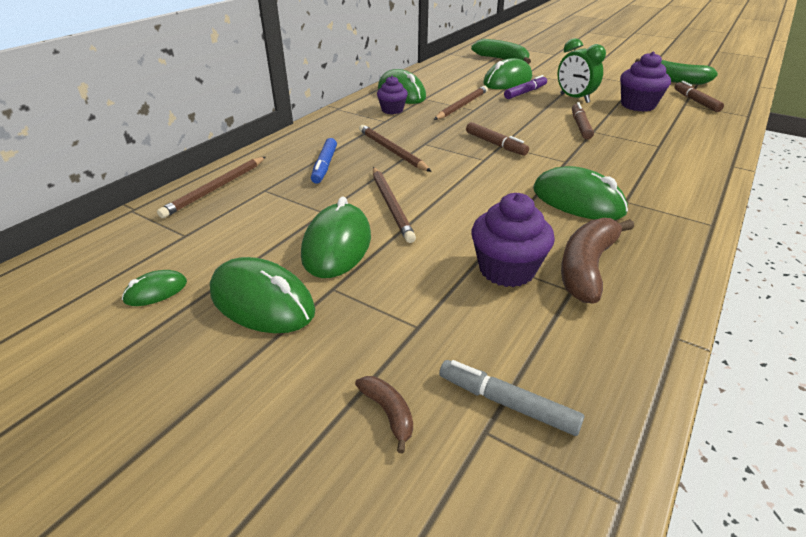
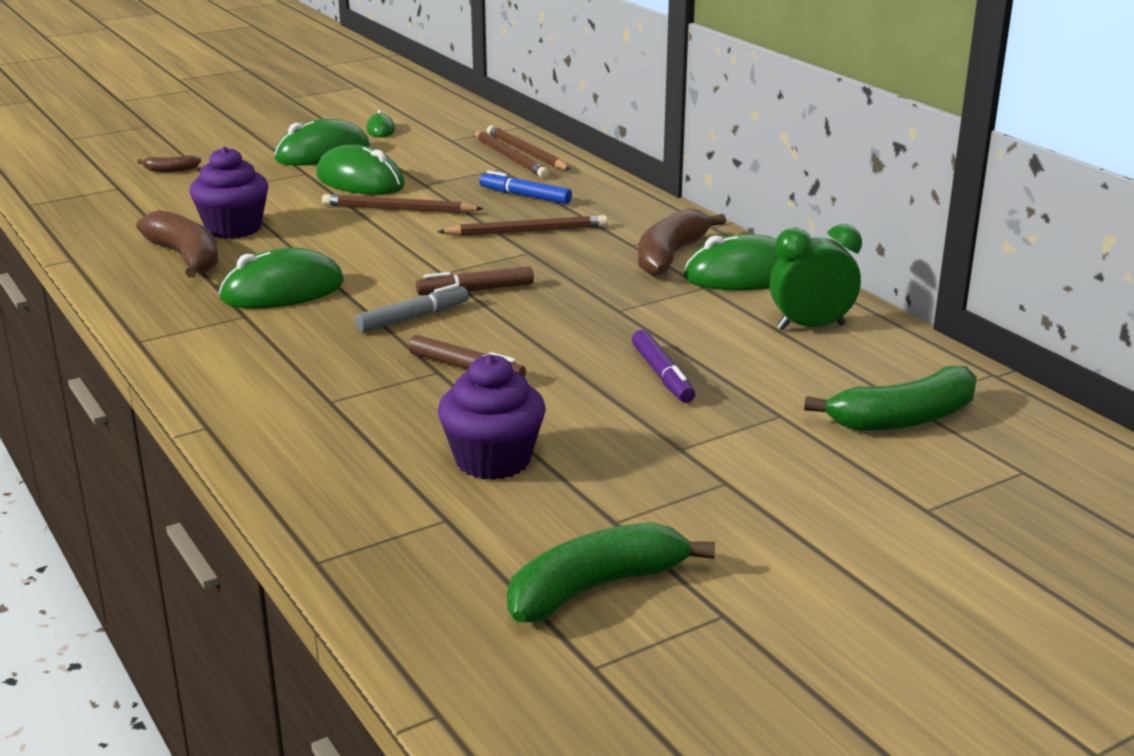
camera: 115 degrees right, 10 degrees down
(392, 110) = (670, 256): purple cupcake -> brown banana
(462, 105) = (645, 306): brown pencil -> brown pencil (510, 157)
(507, 81) = (742, 379): green mouse -> none
(507, 403) = (123, 196): grey marker -> grey marker (412, 318)
(574, 98) = (588, 410): green clock -> green clock (810, 327)
(696, 101) = (443, 540): brown marker -> none

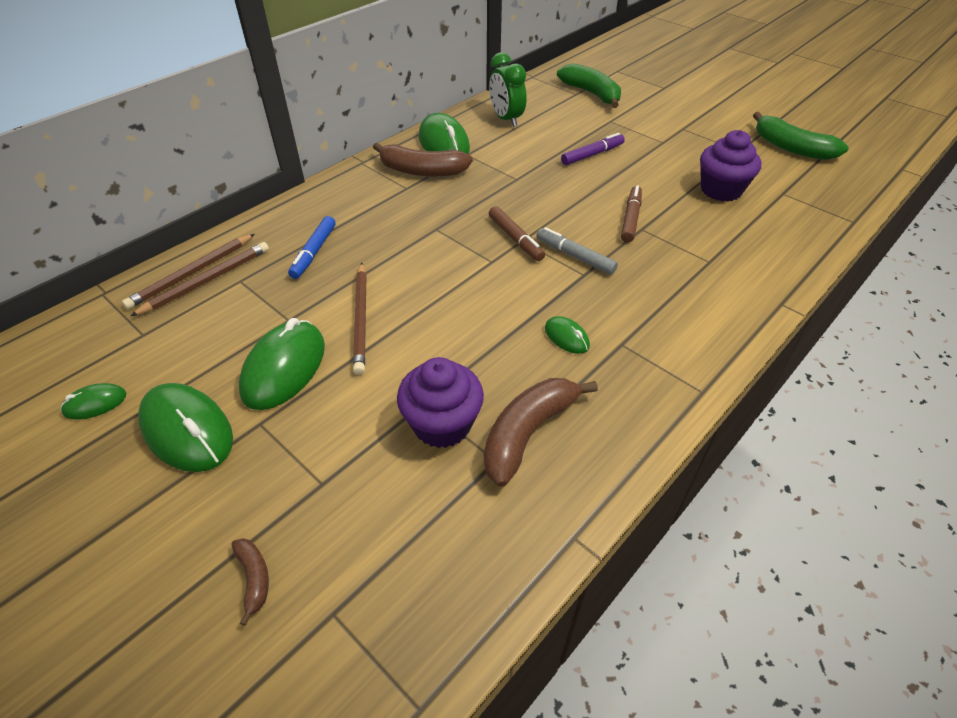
camera: 105 degrees left, 20 degrees up
(282, 291) = (566, 337): green mouse -> green mouse, size x0.50
(527, 231) = (394, 237): brown pencil -> none

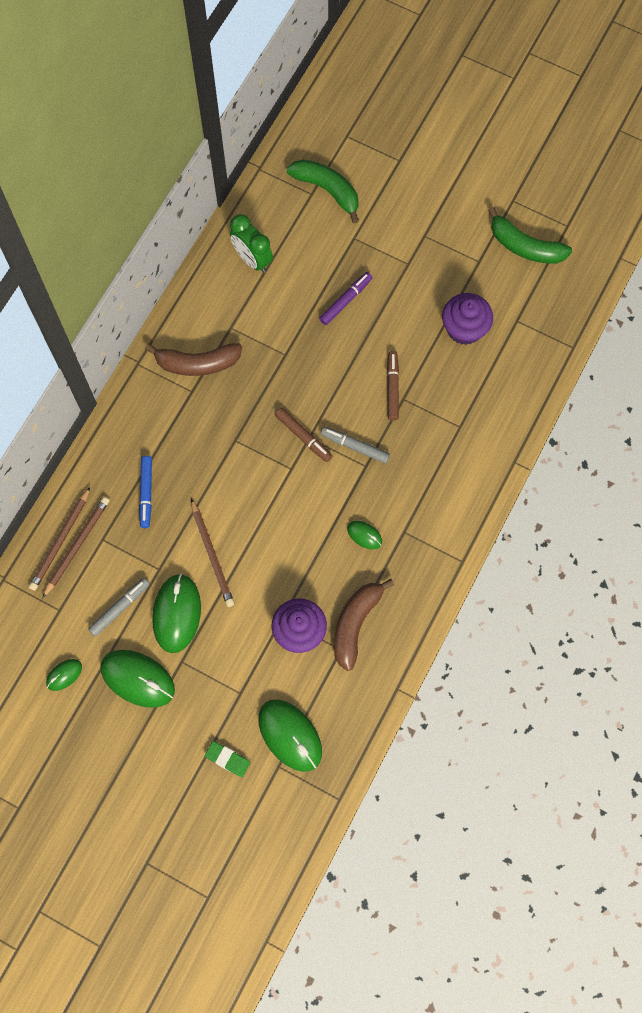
camera: 15 degrees left, 25 degrees up
(216, 348) = (119, 608): none -> grey marker
(254, 578) = (227, 759): brown banana -> green eraser
(444, 143) = (204, 315): green mouse -> green mouse (290, 735)

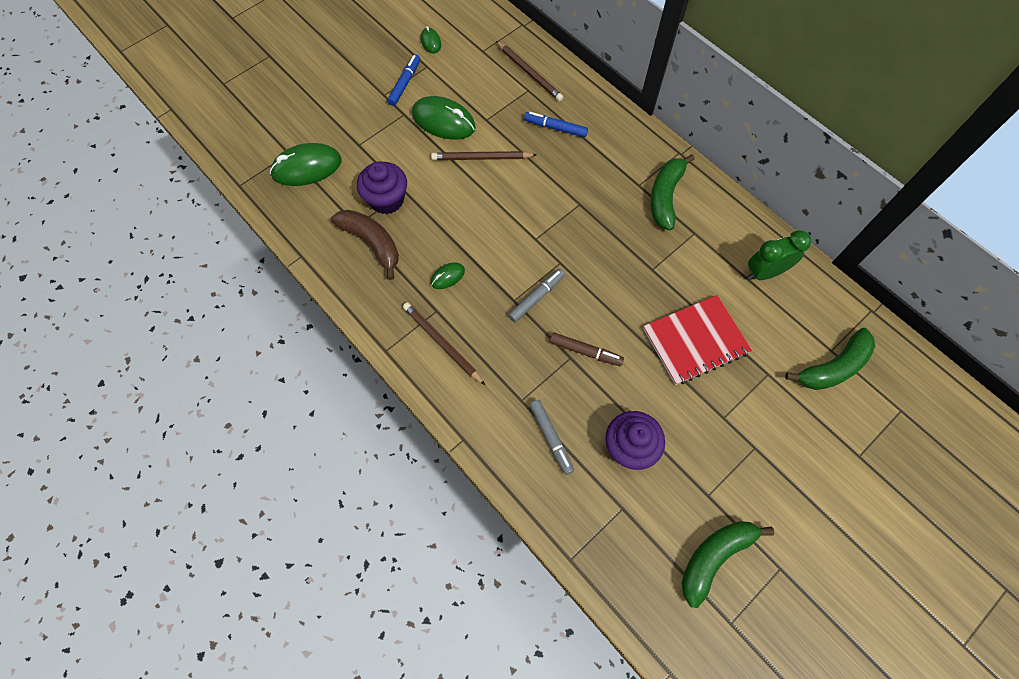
camera: 110 degrees right, 5 degrees down
(60, 541) = (538, 64): brown pencil -> brown pencil (442, 343)
(119, 608) = (466, 86): grey marker -> grey marker (551, 437)
(137, 679) = (404, 84): green mouse -> blue marker
(197, 363) = (665, 196): brown banana -> green banana
(227, 759) = (312, 122): green eraser -> none
(303, 436) = (563, 258): brown marker -> none
(345, 301) = (695, 341): purple marker -> red notebook

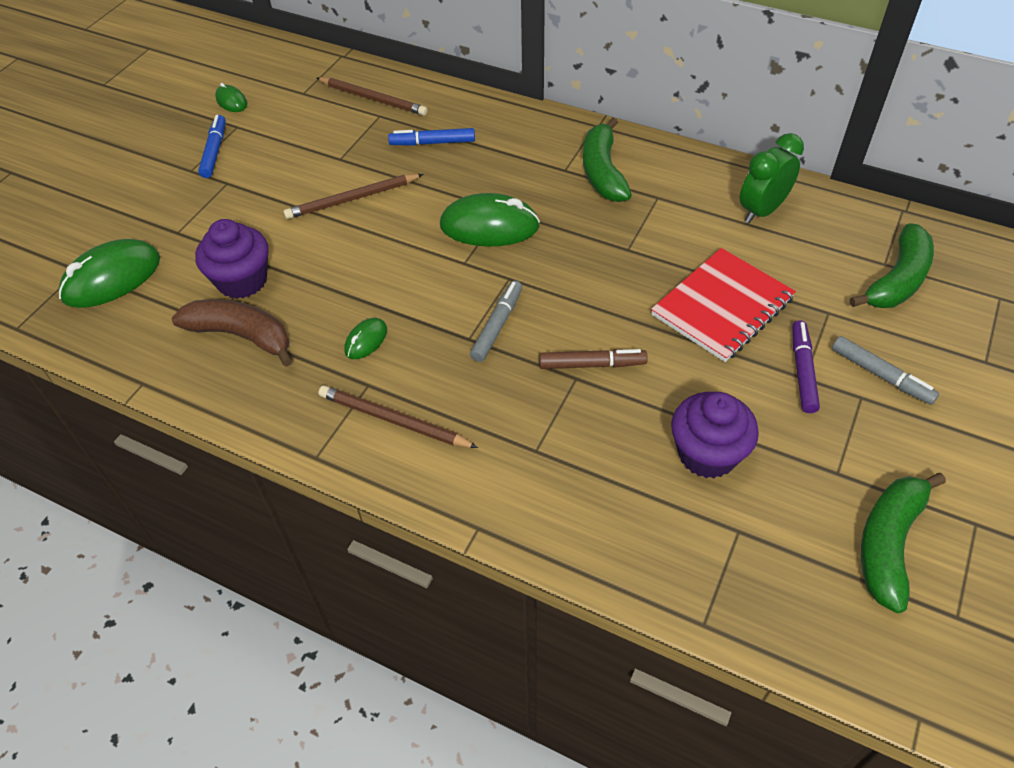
camera: 20 degrees left, 15 degrees down
(443, 121) = (284, 175): green mouse -> green mouse (489, 226)
(551, 437) = (598, 480): grey marker -> grey marker (880, 375)
(725, 412) = (802, 371): none -> purple marker

